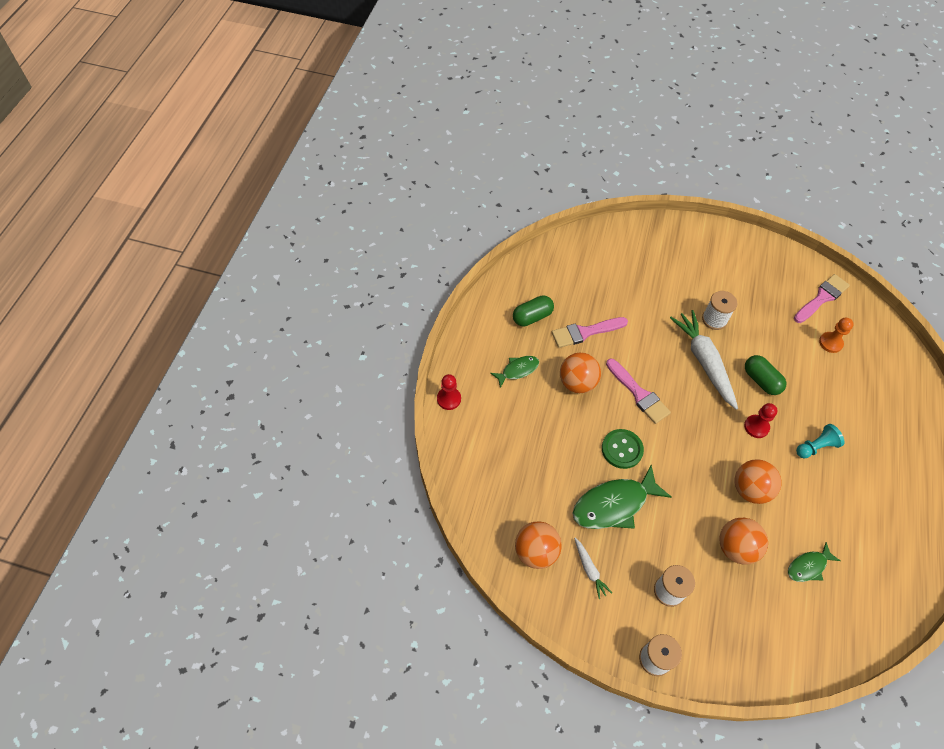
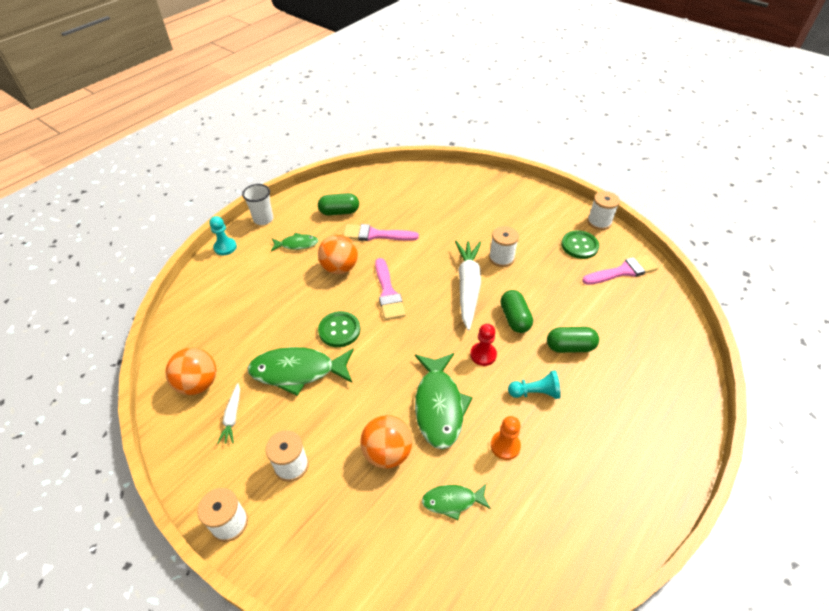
camera: 25 degrees right, 10 degrees down
(449, 399) = (225, 247): red pawn -> turquoise pawn
(462, 352) = (263, 219): none -> white cup
(750, 489) = (439, 406): orange ball -> green fish
(772, 282) = (579, 246): none -> green button
(775, 249) = (599, 222): none -> white spool
(819, 392) = (570, 347): none -> green capsule
(830, 343) = (609, 309): orange pawn -> orange pawn (505, 446)

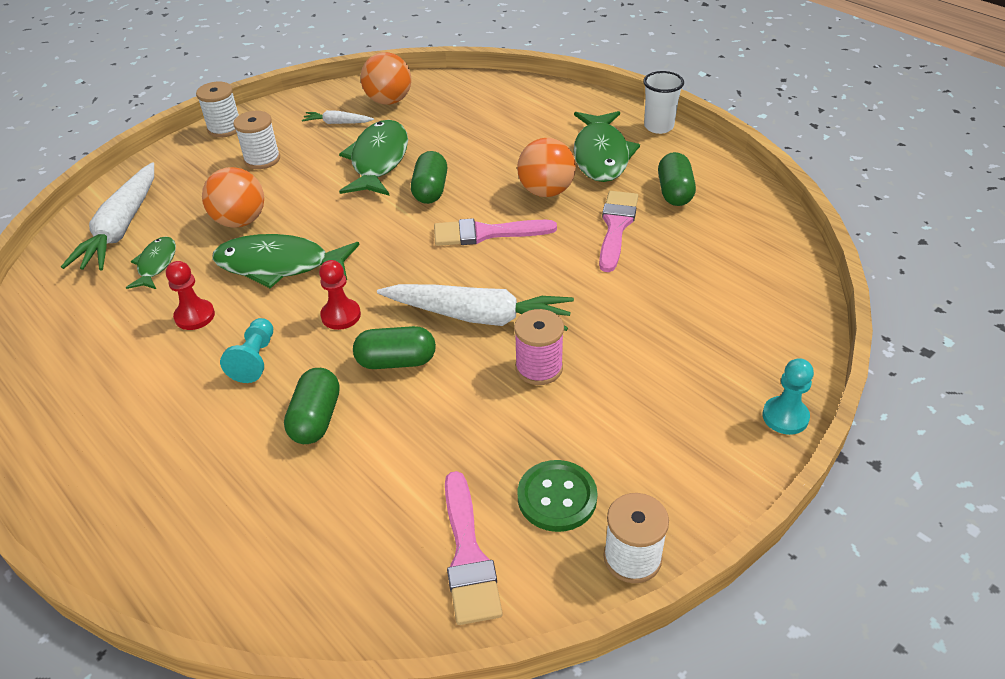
camera: 100 degrees right, 5 degrees down
(225, 247) = (601, 102): turquoise pawn -> turquoise pawn (785, 417)
(297, 244) = (601, 155): green fish -> green fish, size x1.83
(339, 330) = (430, 190): green button -> green capsule
(406, 558) = (121, 228): none -> white carrot
(501, 258) = (539, 368): white spool -> pink spool
(505, 446) = (195, 316): orange pawn -> red pawn

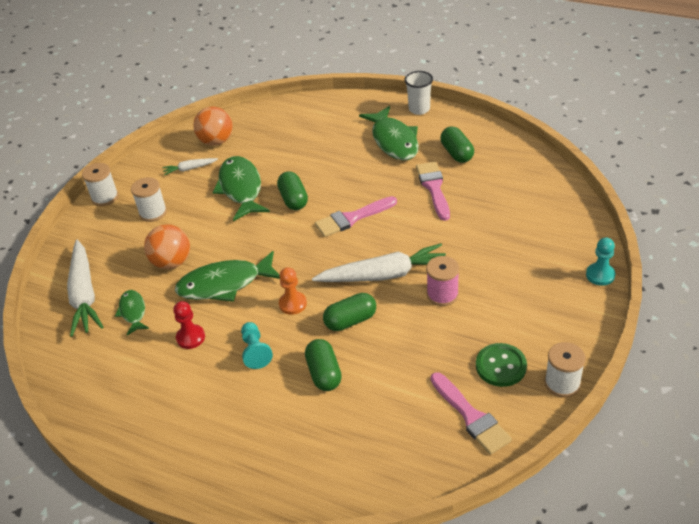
camera: 20 degrees left, 0 degrees up
(341, 315) = (292, 304): red pawn -> orange pawn
(546, 191) = (373, 177): orange ball -> none

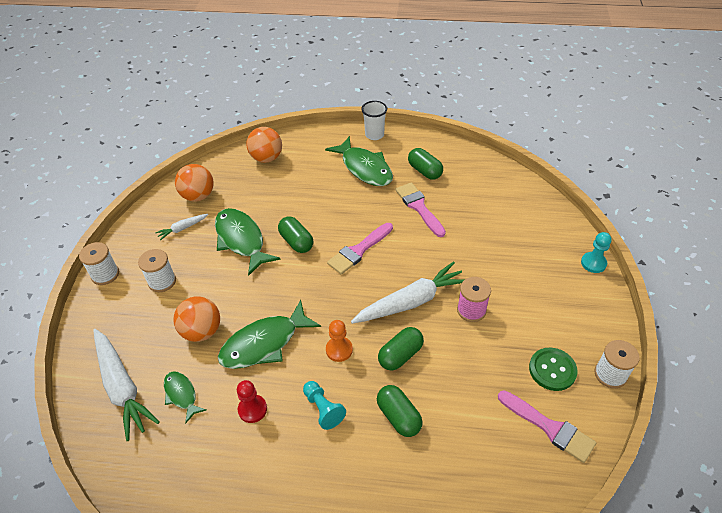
camera: 20 degrees left, 5 degrees up
(297, 116) = (266, 158): none -> orange ball

